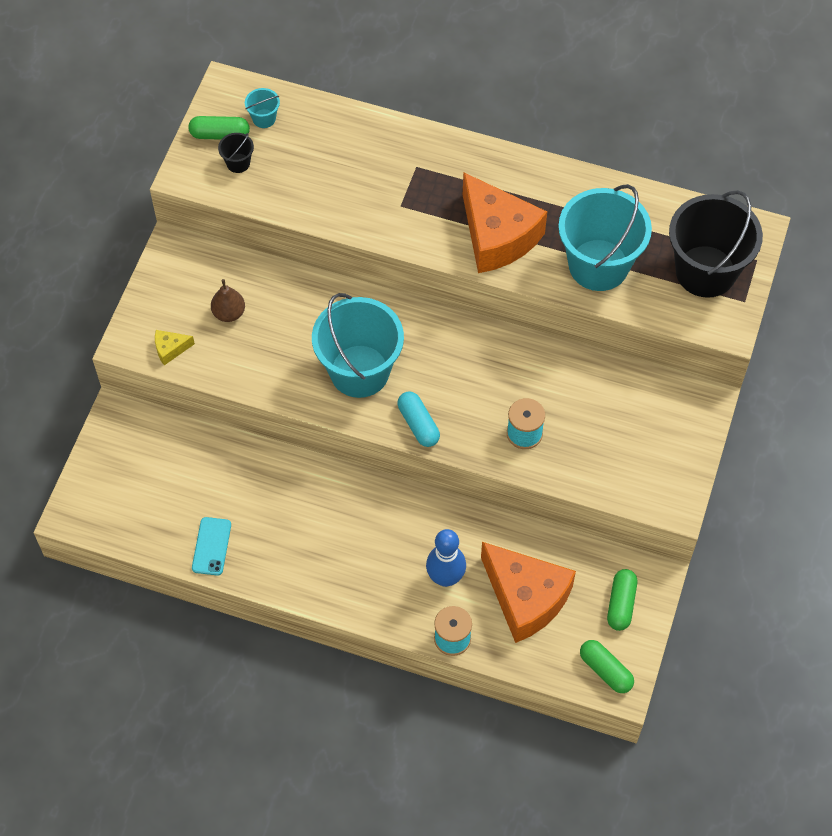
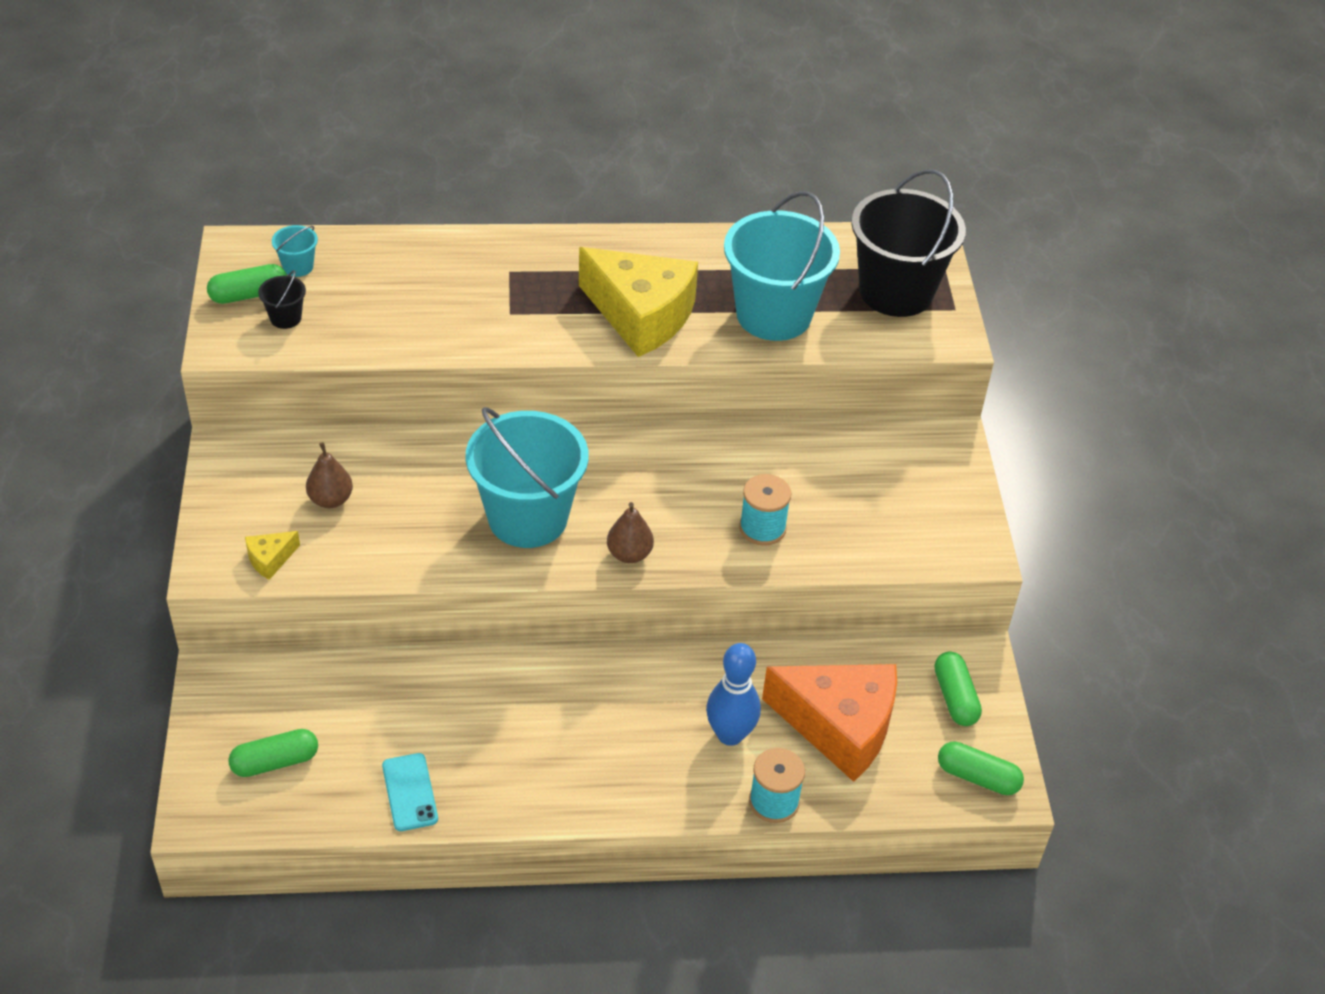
camera: 25 degrees left, 15 degrees down
(133, 494) = (275, 762): none -> green capsule
(418, 424) = (629, 554): turquoise capsule -> brown pear
(497, 236) = (641, 315): orange cheese -> yellow cheese

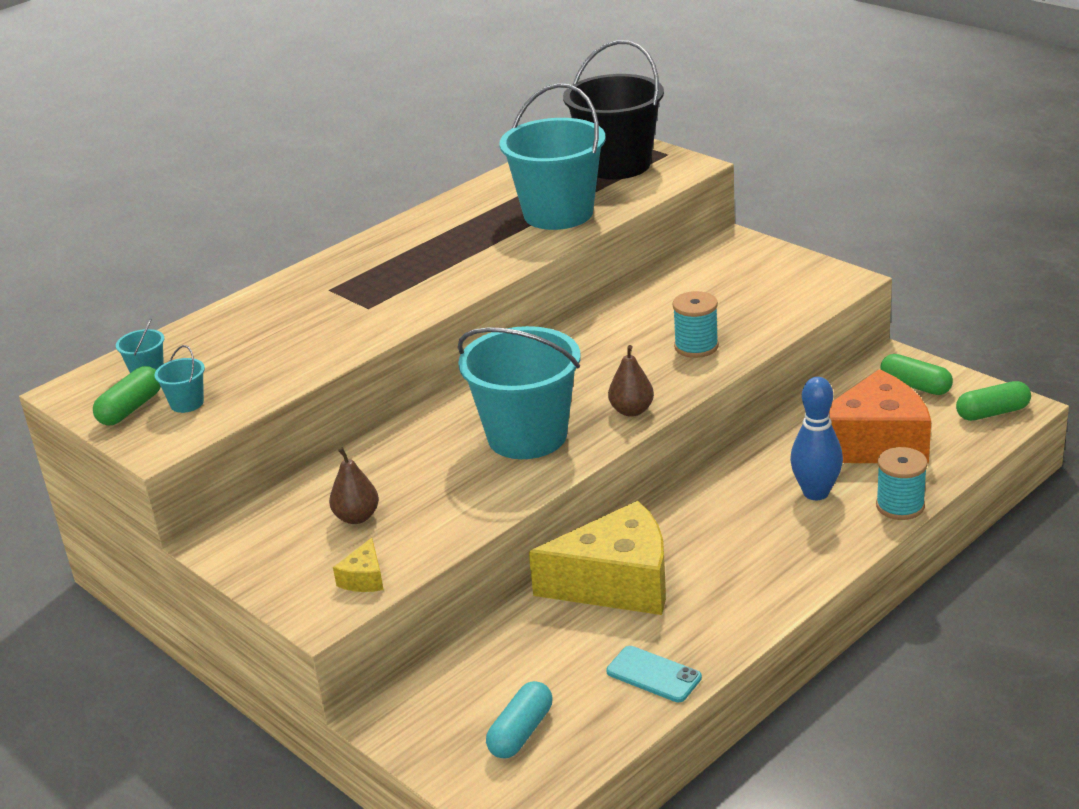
camera: 35 degrees left, 15 degrees down
(275, 762) = (521, 732): green capsule -> turquoise capsule
(285, 318) = (187, 403): black bucket -> turquoise bucket
(641, 315) = (467, 260): yellow cheese -> yellow cheese (617, 583)

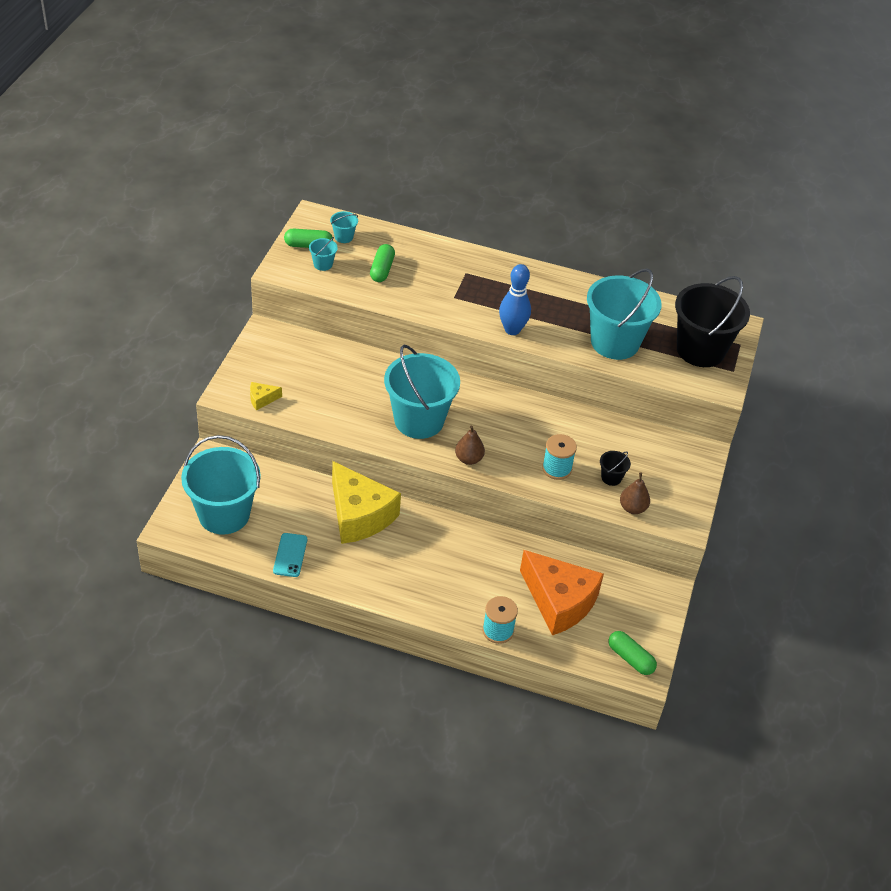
camera: 55 degrees right, 15 degrees up
(357, 517) = (311, 376): brown pear -> brown pear (632, 508)
(521, 732) = (224, 514): turquoise capsule -> turquoise bucket
(738, 311) = (611, 477): none -> black bucket
(816, 493) = (490, 584): blue bowling pin -> blue bowling pin (512, 330)
(915, 386) = (640, 608): green capsule -> green capsule (382, 270)

